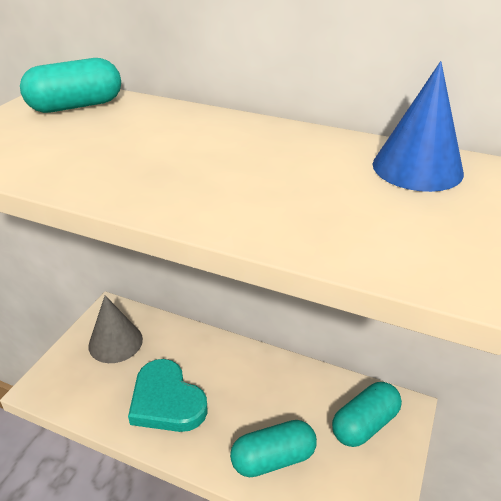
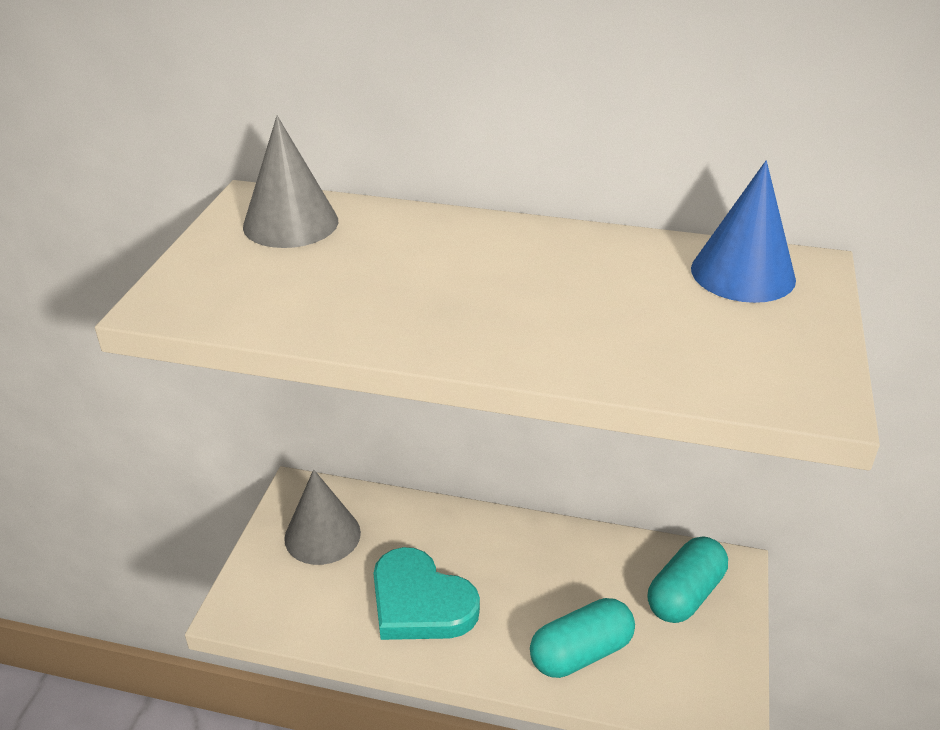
camera: 10 degrees left, 0 degrees up
(76, 106) = (290, 223): turquoise capsule -> grey cone

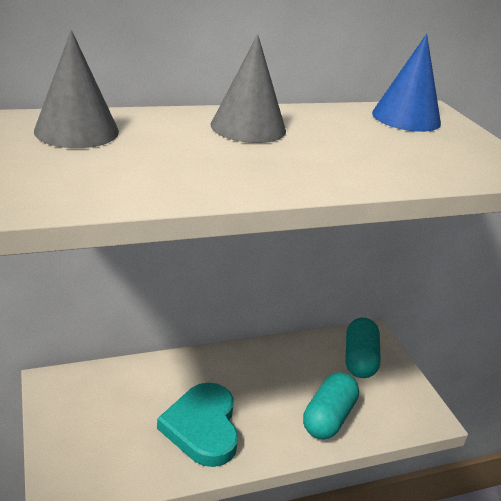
camera: 35 degrees left, 5 degrees down
(322, 535) = (94, 408): grey cone -> grey cone (248, 127)
(420, 602) = (202, 427): turquoise heart -> turquoise heart turned 75 degrees clockwise

